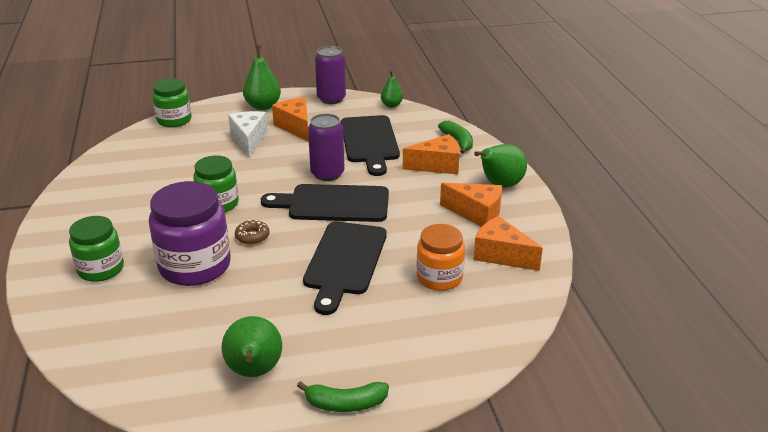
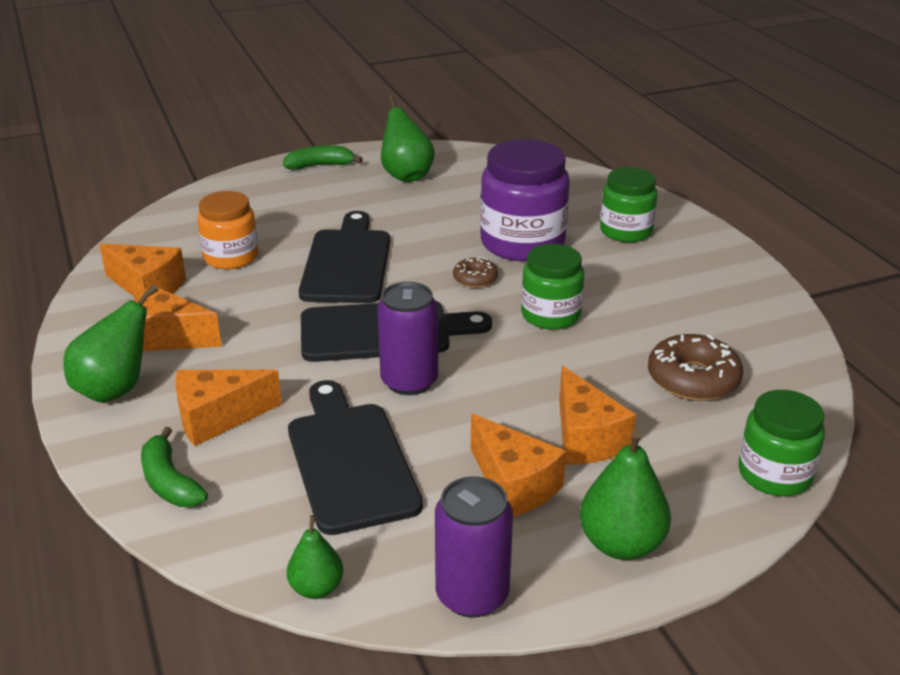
camera: 170 degrees right, 0 degrees up
(168, 160) = (693, 379): none -> brown donut
(249, 140) = (585, 438): white cheese -> orange cheese

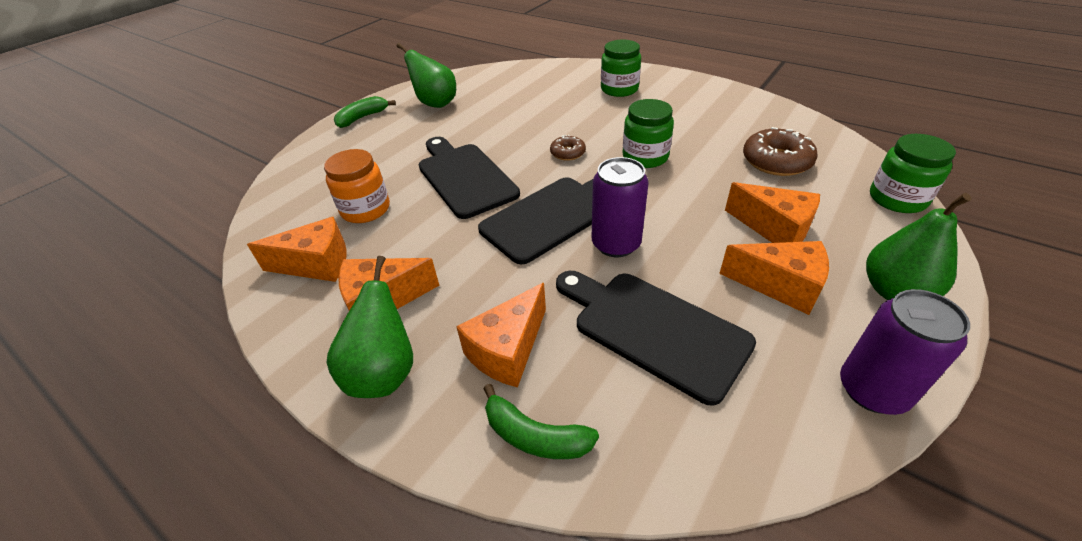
camera: 30 degrees left, 10 degrees up
(316, 588) = (770, 461): green pear -> none
(522, 243) = (568, 119): purple jar -> none

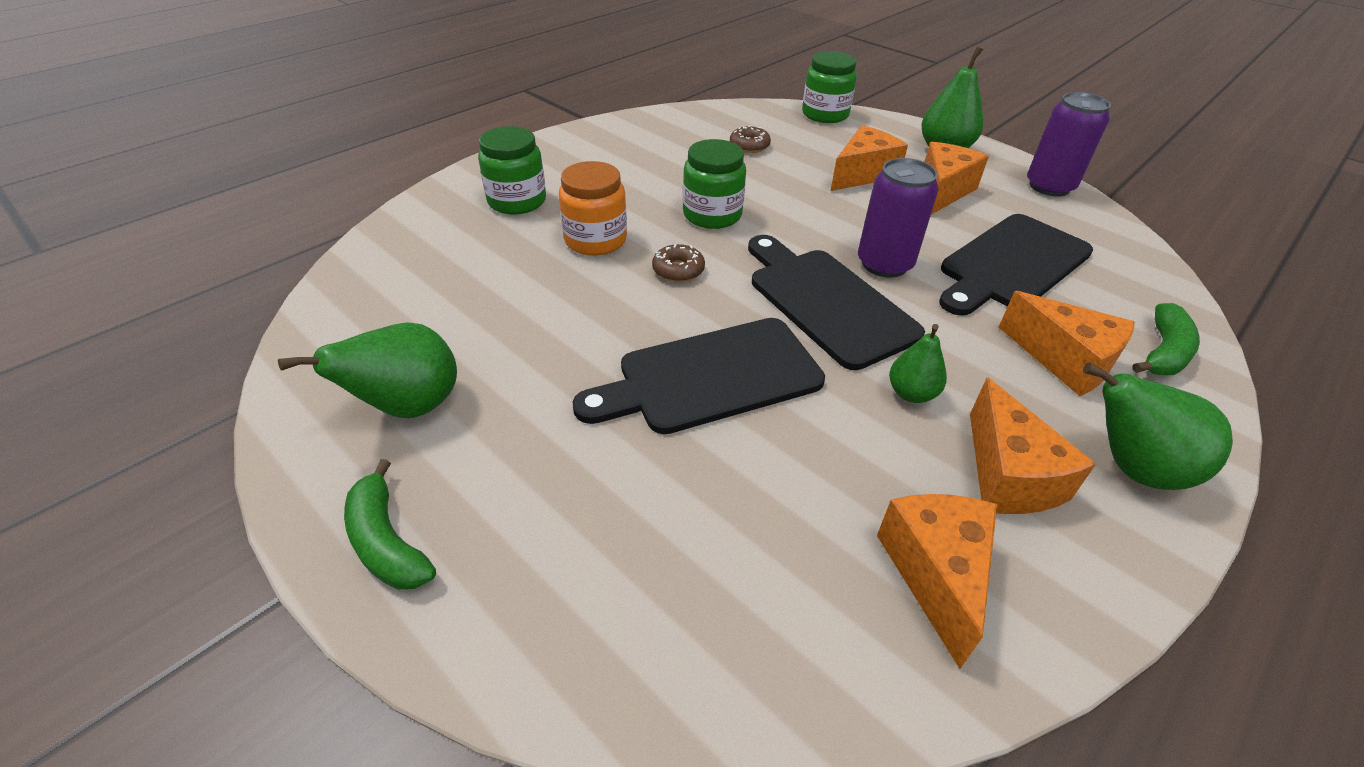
camera: 85 degrees left, 0 degrees up
(365, 209) = (780, 510): orange jar -> orange jar (595, 240)
(458, 257) = (911, 393): none -> green pear
(776, 161) = (749, 146): brown donut -> brown donut, size x0.56

